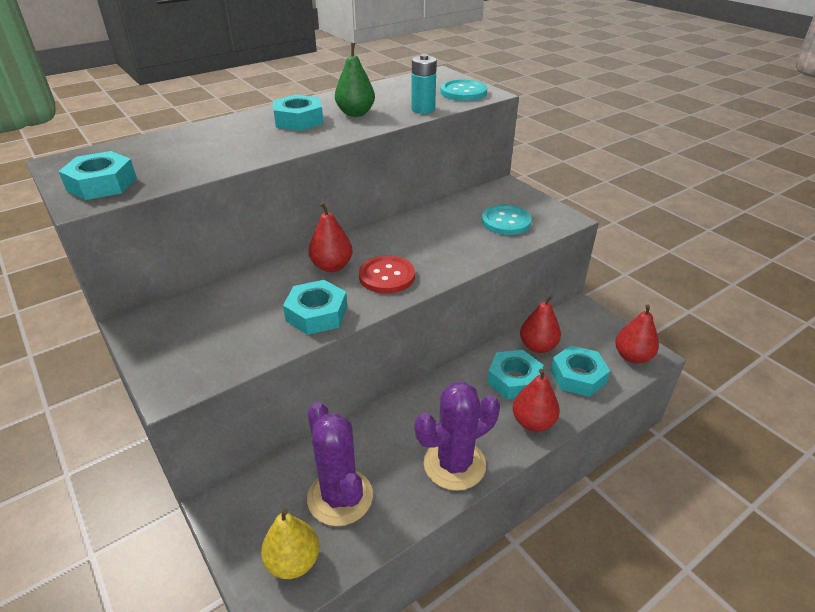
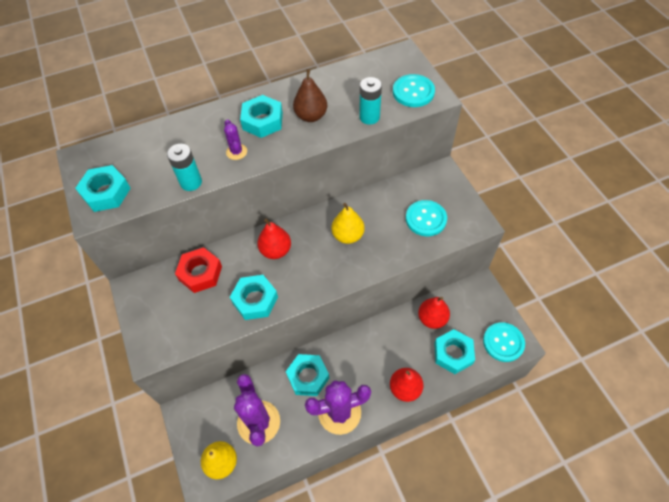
camera: 15 degrees right, 20 degrees up
(219, 167) = (191, 182): none -> turquoise battery
(234, 298) = (200, 273): none -> red nut
(273, 142) = (236, 152): none -> purple cactus
(355, 113) = (311, 116): green pear -> brown pear
(387, 276) = (314, 268): red button -> none
(419, 244) = (348, 235): none -> yellow pear
(514, 380) = (403, 348): turquoise nut -> turquoise nut (308, 377)
(632, 356) = (503, 342): red pear -> turquoise button

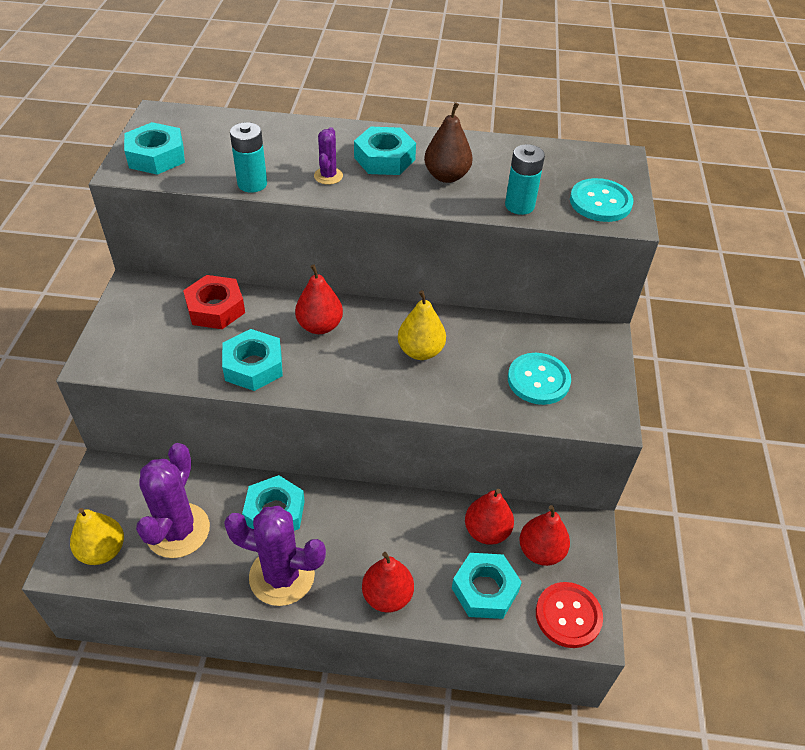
camera: 25 degrees right, 10 degrees down
(467, 314) = (541, 551): none -> red pear
(503, 342) = (568, 615): turquoise button -> red button

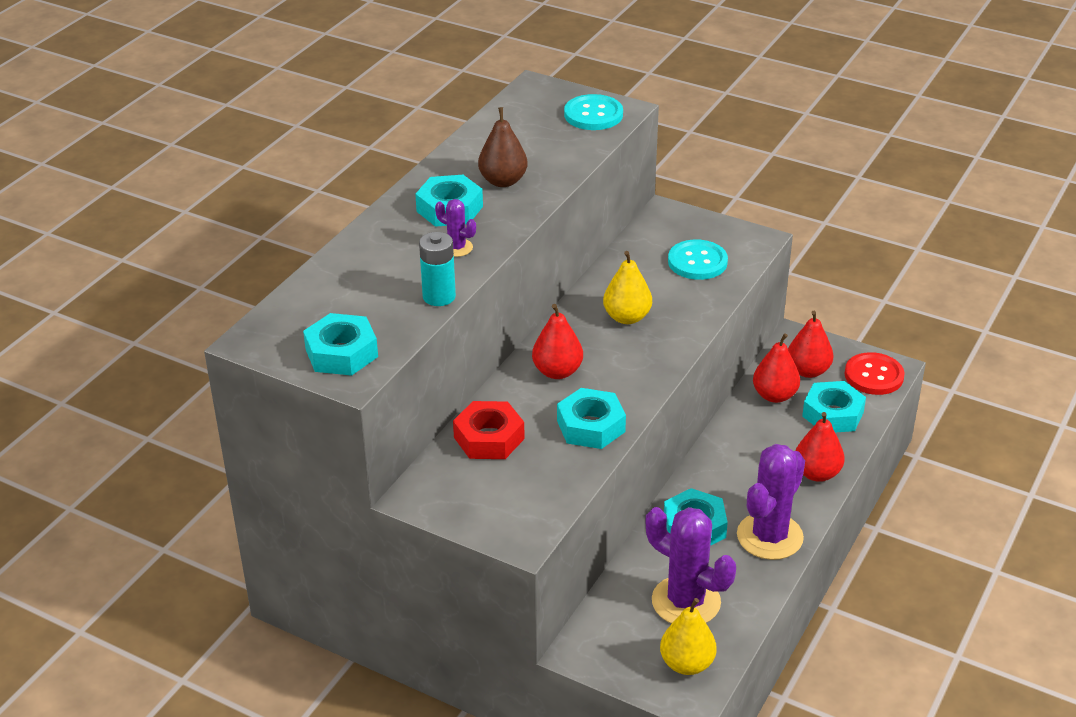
camera: 65 degrees left, 10 degrees down
(519, 205) = (572, 155): turquoise battery -> none

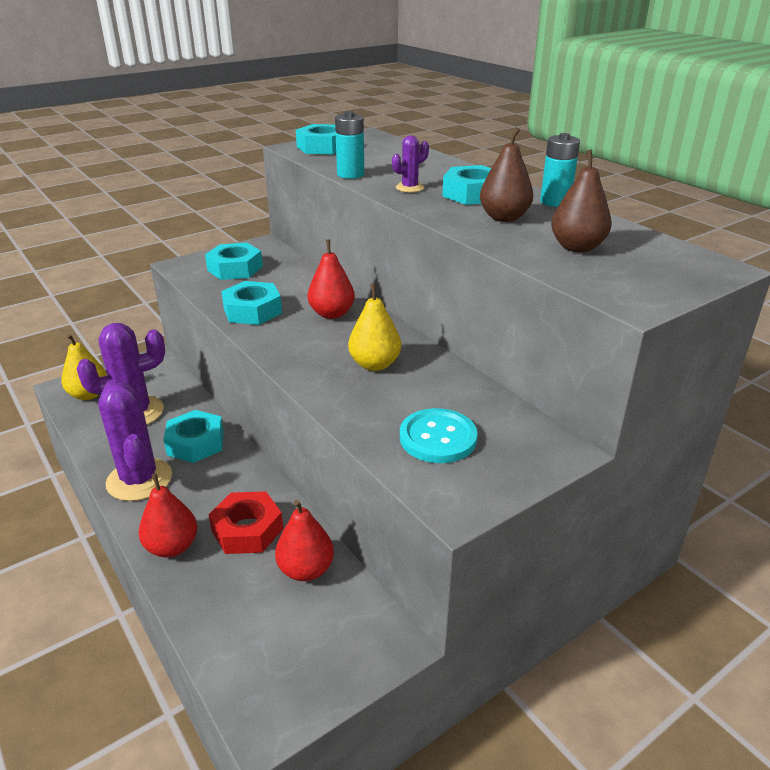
camera: 115 degrees right, 5 degrees down
(440, 164) = (555, 202): none -> turquoise battery
(489, 438) = (287, 274): red nut -> red nut (247, 530)
(543, 140) = (577, 247): none -> brown pear
(593, 115) = (627, 283): turquoise button -> none
(808, 371) = (324, 622): red pear -> none
(833, 414) = (237, 606): turquoise nut -> turquoise nut (235, 268)
(874, 375) = (266, 690): red button -> none

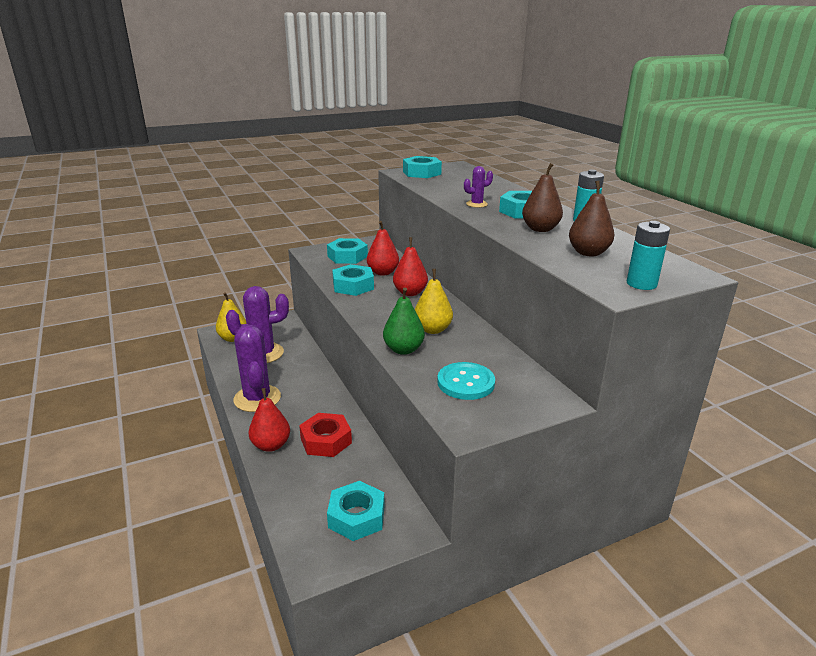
camera: 10 degrees right, 5 degrees down
(195, 443) = (301, 378): turquoise nut -> turquoise nut (356, 517)
(306, 570) = (362, 472): red pear -> red pear (383, 272)
(343, 398) = (403, 349): none -> green pear
(350, 174) = (436, 192): turquoise battery -> turquoise battery (641, 284)

